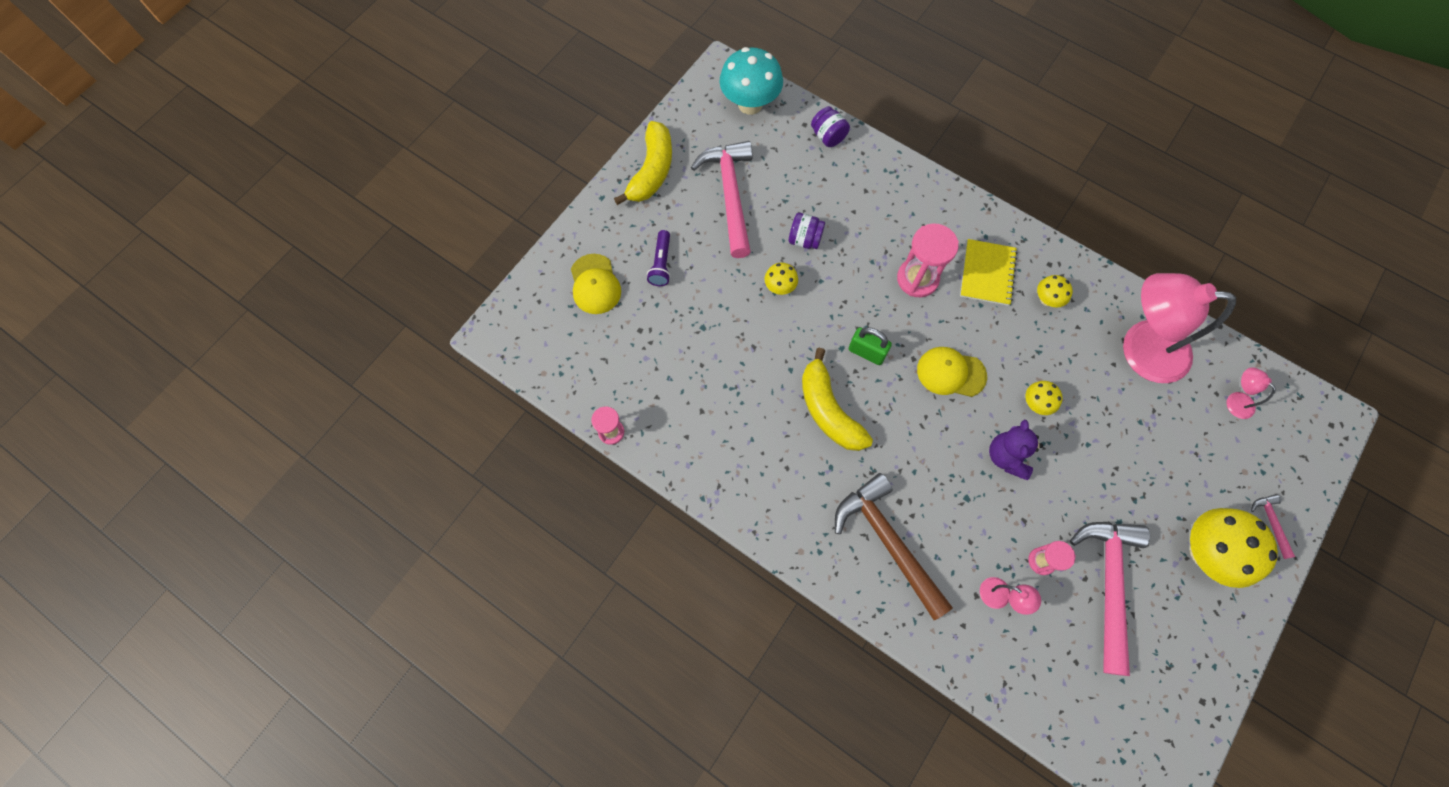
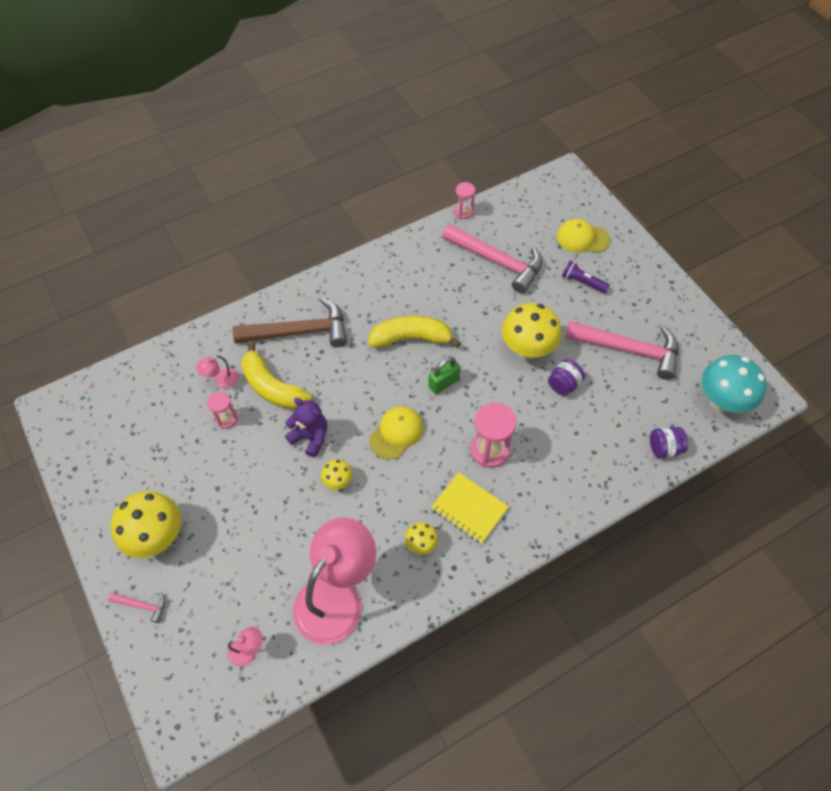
camera: 115 degrees right, 10 degrees down
(652, 171) = (673, 305): yellow banana -> yellow banana (272, 387)
(780, 287) = (527, 349): yellow mushroom -> yellow mushroom, size x2.02
(1108, 584) = (183, 453): pink hammer -> pink hammer (497, 261)

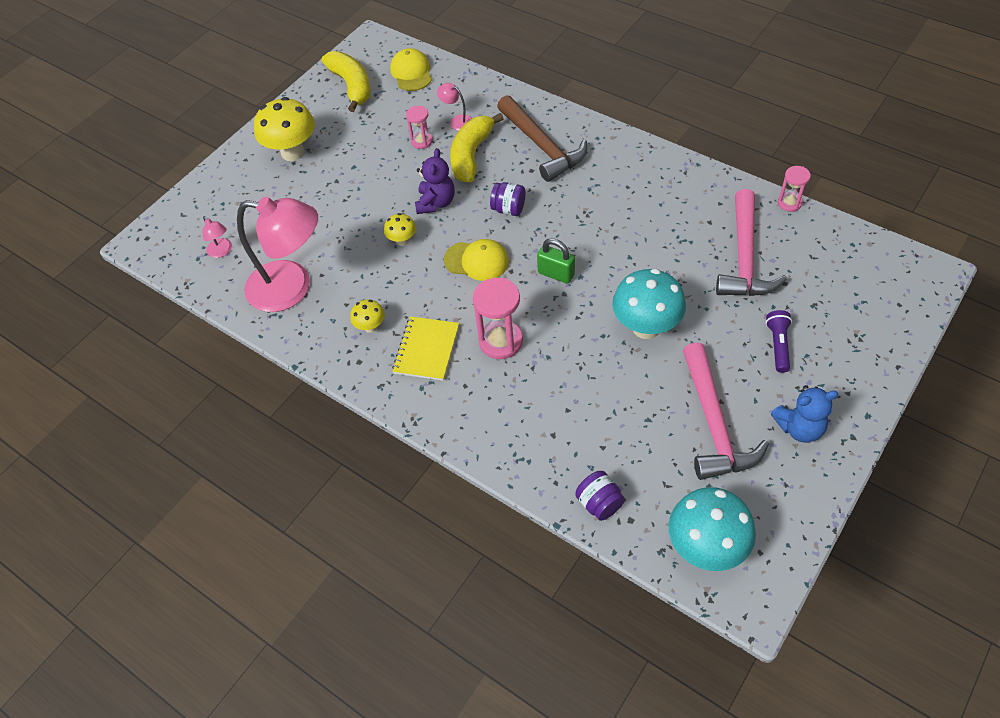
camera: 70 degrees right, 5 degrees down
(142, 605) = (232, 172): pink hammer -> none
(411, 338) = (592, 227): yellow banana -> yellow banana (352, 86)
(527, 349) = (646, 327): yellow mushroom -> turquoise mushroom
(563, 384) = (622, 376): purple jar -> purple jar (509, 209)
(582, 238) = (844, 322): yellow cap -> yellow cap (411, 72)
(653, 305) = (799, 428): none -> blue teddy bear

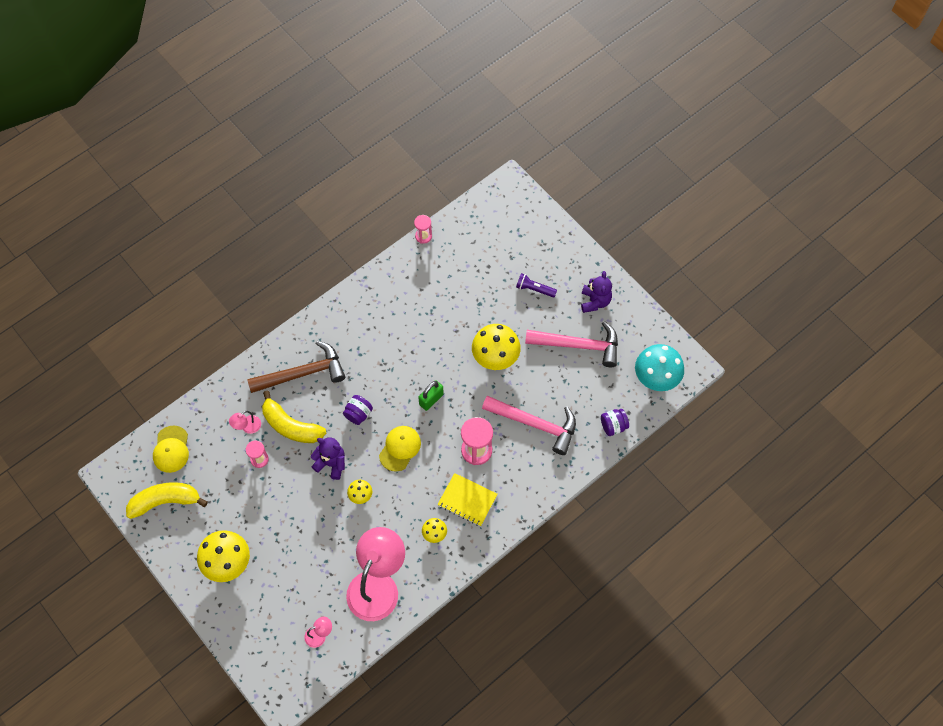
camera: 80 degrees left, 10 degrees up
(411, 72) = (171, 449): yellow cap -> yellow cap turned 90 degrees counterclockwise
(646, 327) = (495, 358): turquoise mushroom -> yellow mushroom
(744, 257) = (459, 280): pink hammer -> pink hammer (535, 424)
(799, 428) = (595, 301): blue teddy bear -> purple teddy bear

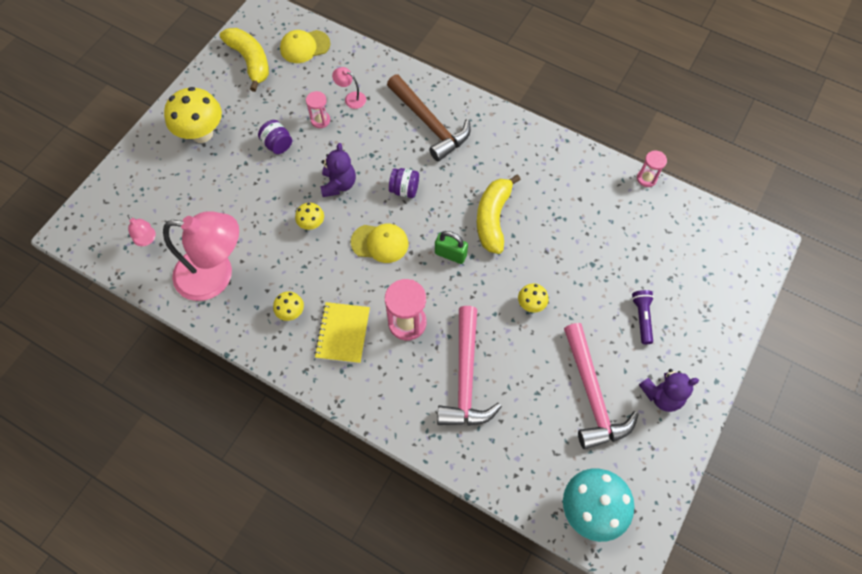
camera: 70 degrees right, 0 degrees up
(291, 426) = (366, 134): yellow banana -> yellow banana (493, 218)
(495, 358) = (531, 304): yellow mushroom -> yellow mushroom, size x0.49
(613, 426) = (501, 473): purple jar -> purple jar (277, 144)

